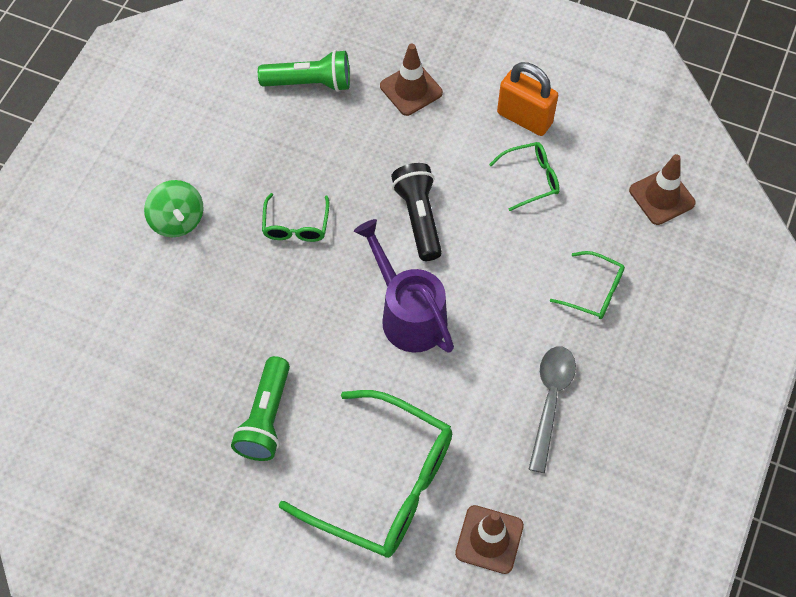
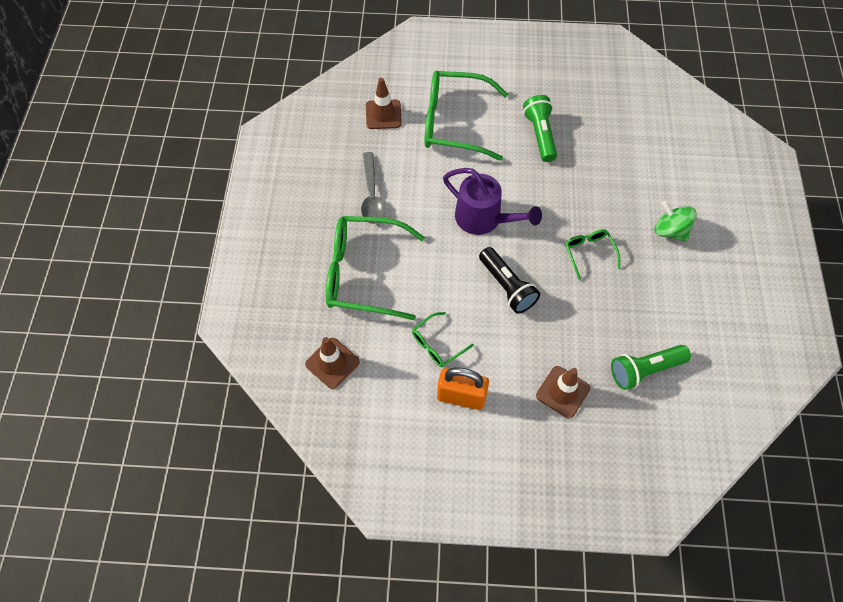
camera: 160 degrees right, 0 degrees up
(594, 291) = (364, 273): green glasses -> green glasses, size x2.11

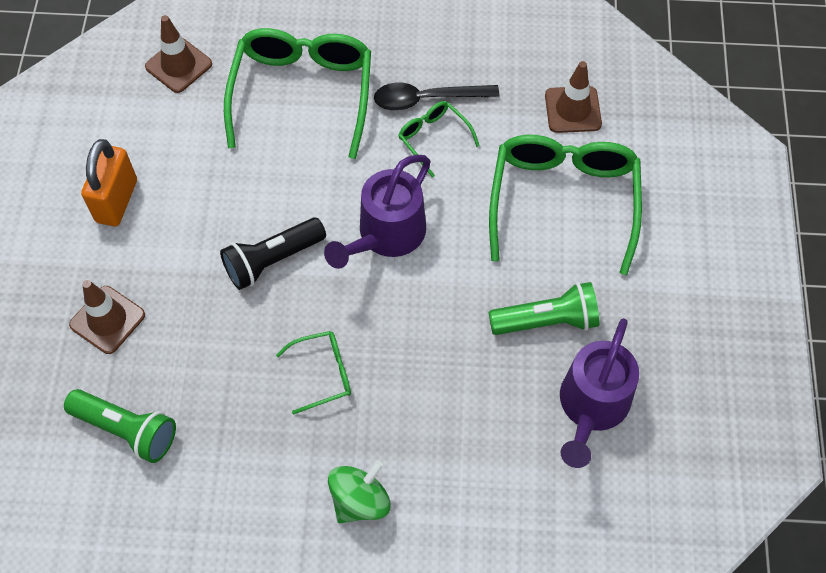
camera: 90 degrees right, 0 degrees up
(372, 195) = (427, 99): grey spoon -> black spoon
(437, 344) = (192, 175): green glasses -> green glasses (433, 138)
(594, 116) = (591, 407): none -> purple watering can
(644, 370) = (126, 430): green flashlight -> green flashlight turned 135 degrees clockwise

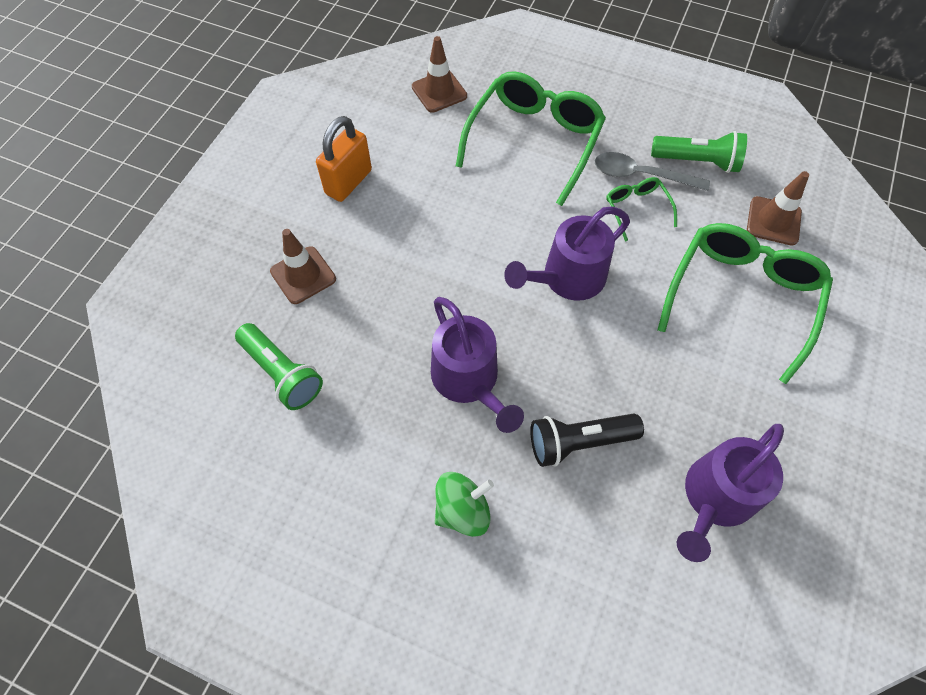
camera: 20 degrees right, 0 degrees up
(272, 260) = (460, 269): black flashlight -> black flashlight (579, 442)
(323, 373) = (469, 381): green glasses -> purple watering can
(427, 99) = (641, 175): black spoon -> grey spoon
(546, 321) = (693, 402): green flashlight -> green flashlight (697, 162)

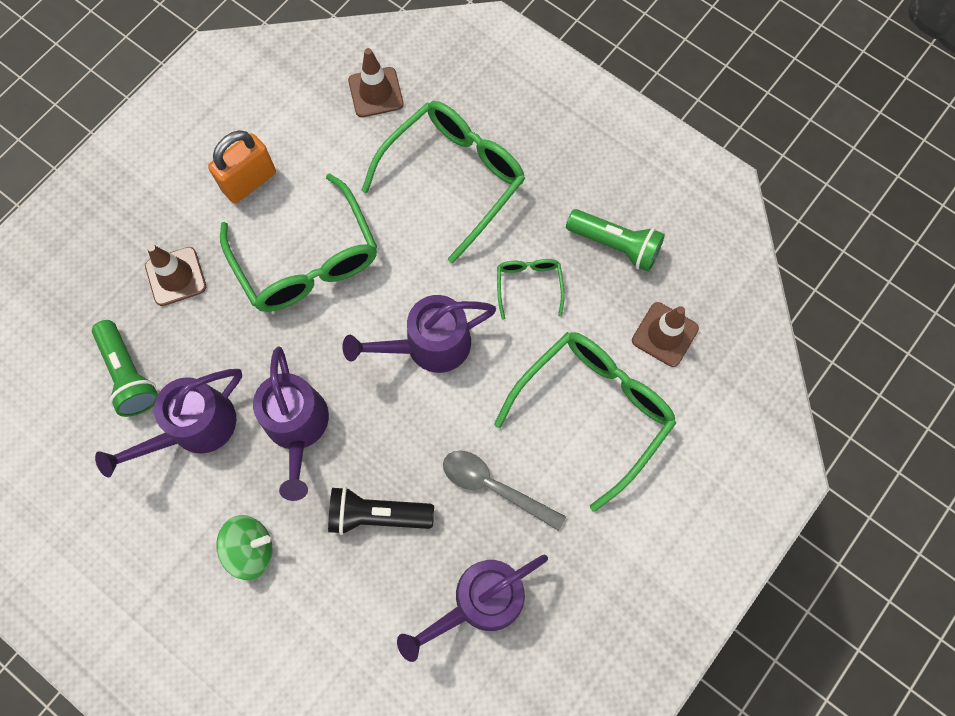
camera: 15 degrees right, 10 degrees up
(364, 407) = (194, 428): none -> purple watering can
(425, 233) = (307, 260): none -> green glasses
(641, 175) = (550, 247): grey spoon -> grey spoon (494, 487)

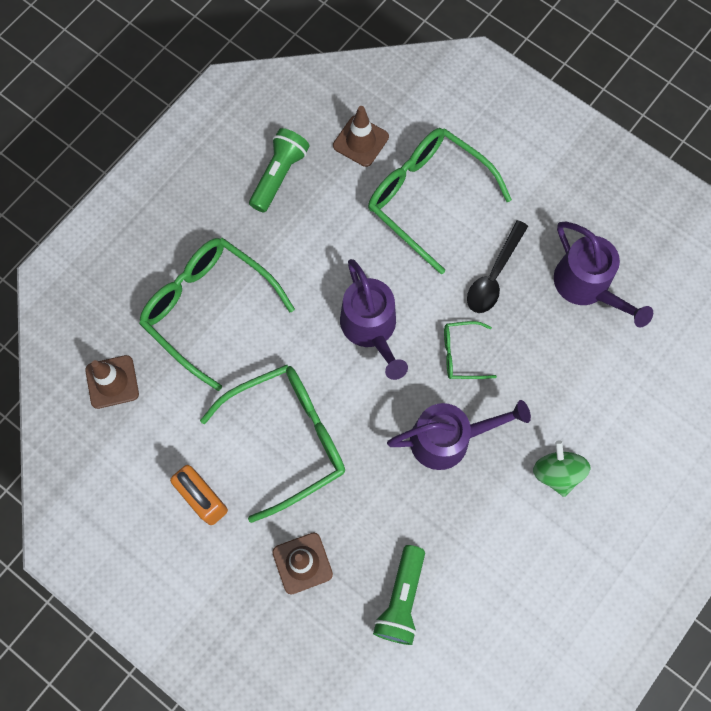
camera: 90 degrees left, 0 degrees up
(129, 374) = (401, 599): green flashlight -> green flashlight turned 135 degrees clockwise
(194, 428) = (452, 532): purple watering can -> none
(377, 515) = (521, 368): black flashlight -> none
(494, 487) = (494, 275): grey spoon -> black spoon
(529, 285) = (315, 246): green glasses -> green glasses (461, 354)

